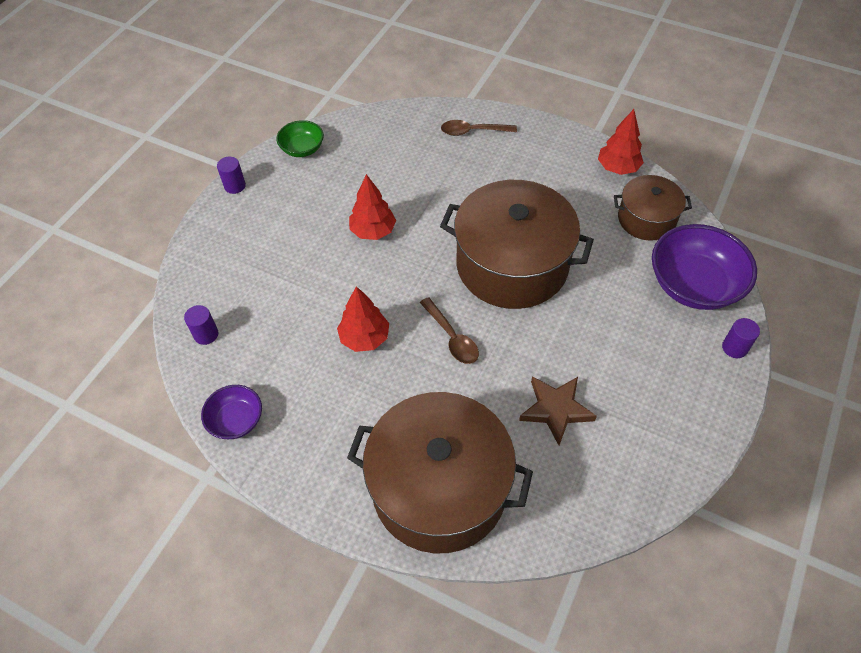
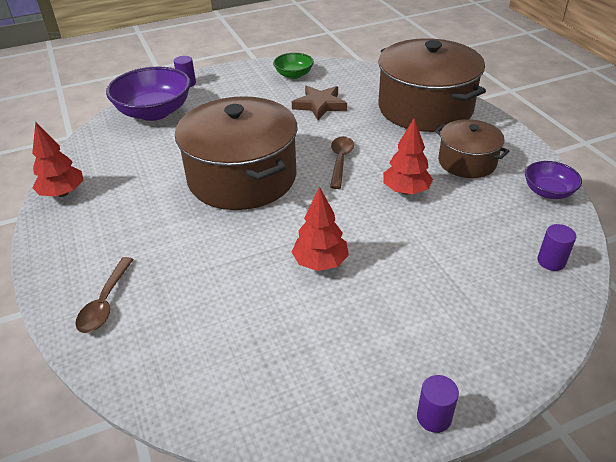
camera: 140 degrees left, 15 degrees down
(302, 149) = (303, 416): green bowl -> green bowl (293, 75)
(472, 131) = (105, 303): brown spoon -> brown spoon turned 60 degrees clockwise
(646, 219) = (112, 153): brown pot -> brown pot (467, 162)

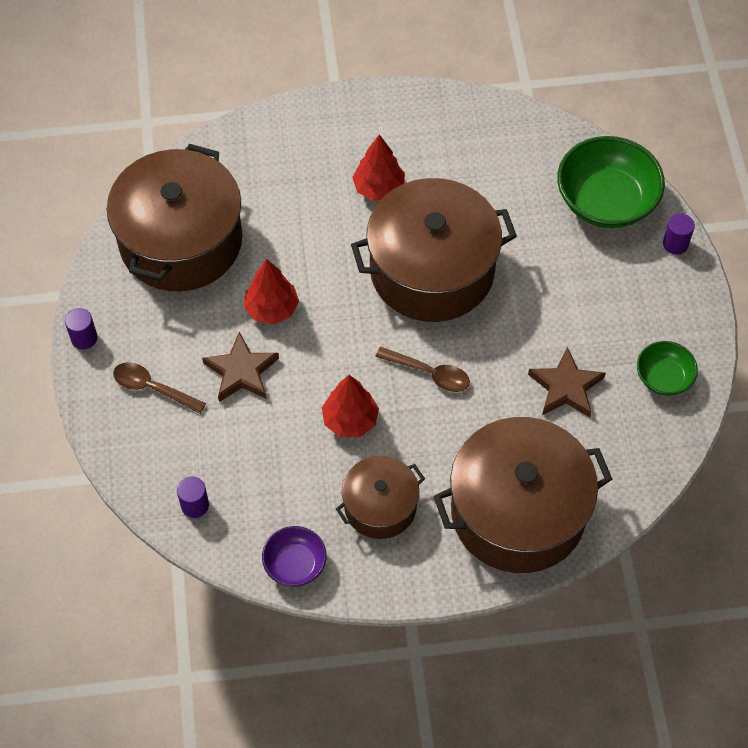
camera: 105 degrees right, 20 degrees up
(63, 193) = (460, 111): red tree -> red tree (379, 188)
(105, 303) = (287, 142): brown spoon -> brown spoon (152, 388)
(154, 112) = (606, 201): purple bowl -> green bowl
(261, 361) = (181, 241): none -> brown pot
(399, 266) = (241, 371): none -> brown star

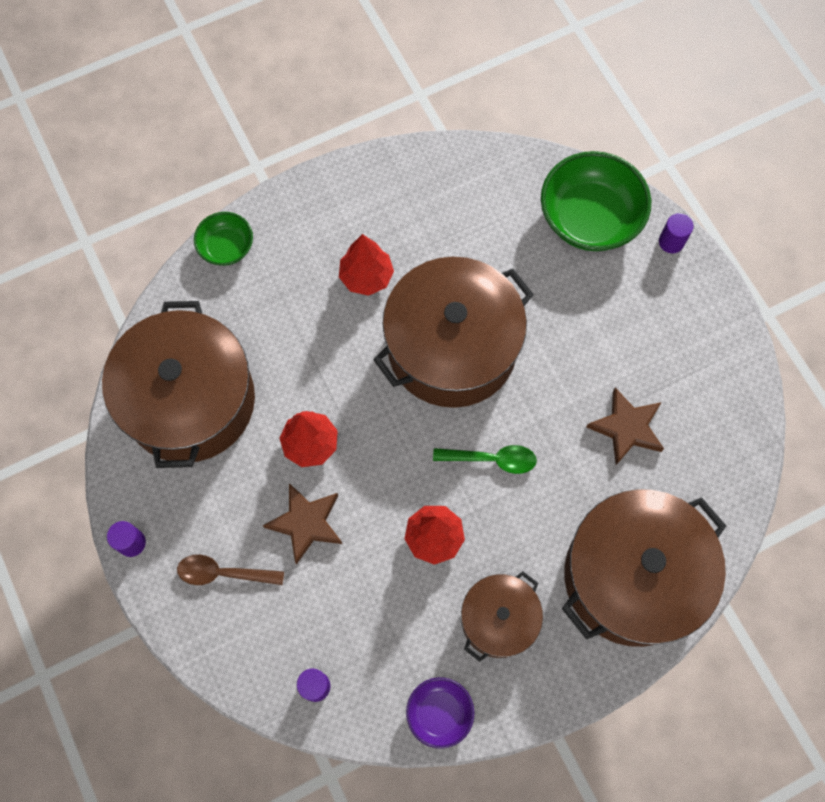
camera: 20 degrees left, 10 degrees up
(429, 373) = (492, 459): brown spoon -> green spoon
(663, 377) = (713, 385): green bowl -> green bowl (226, 247)

